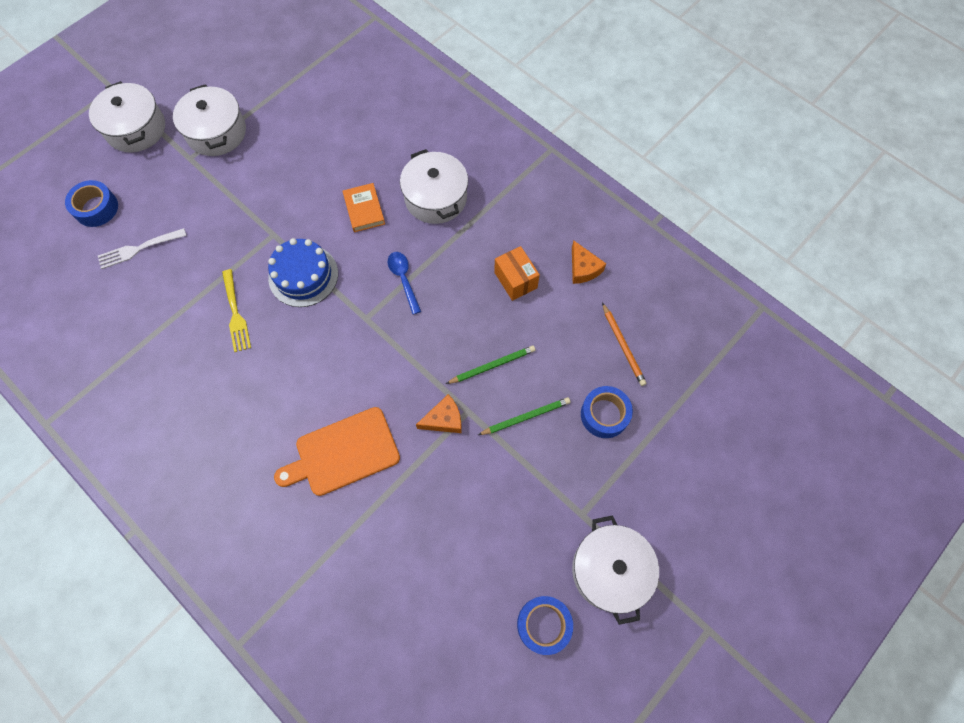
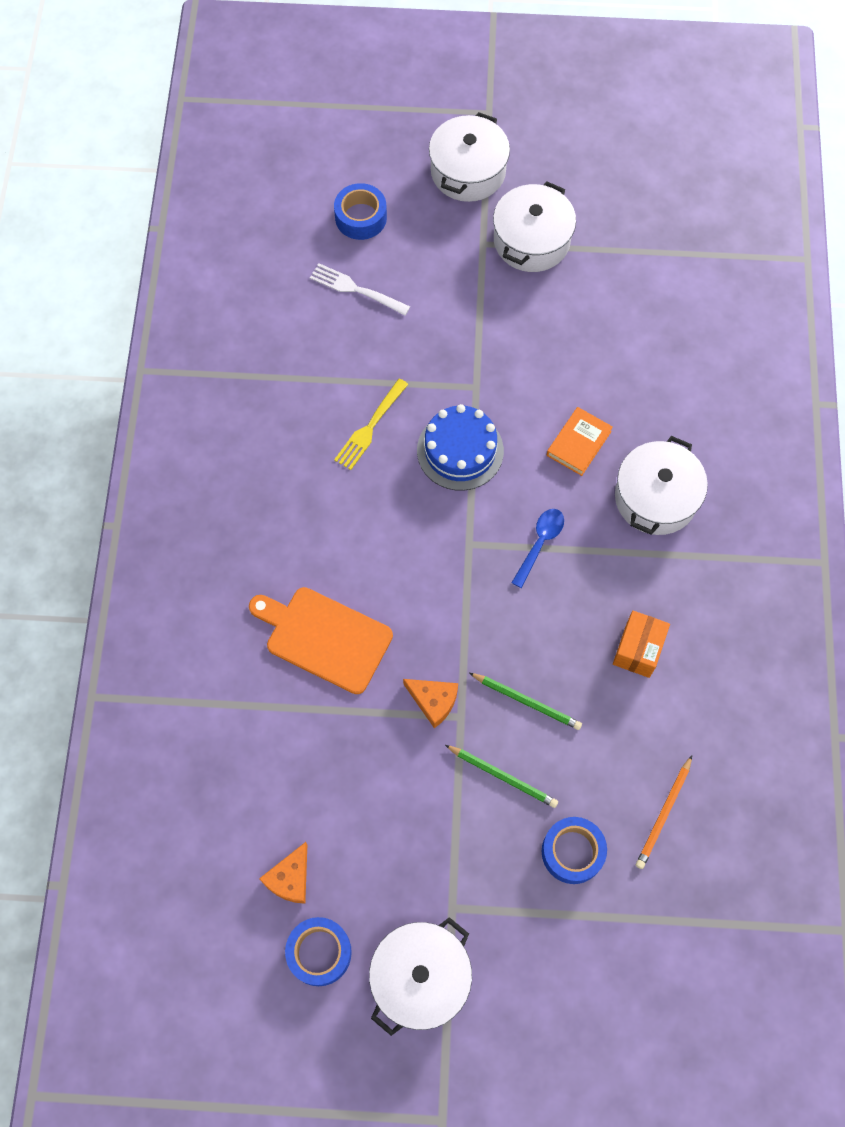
camera: 50 degrees right, 0 degrees up
(583, 268) = (714, 706): orange cheese -> orange cheese (290, 878)

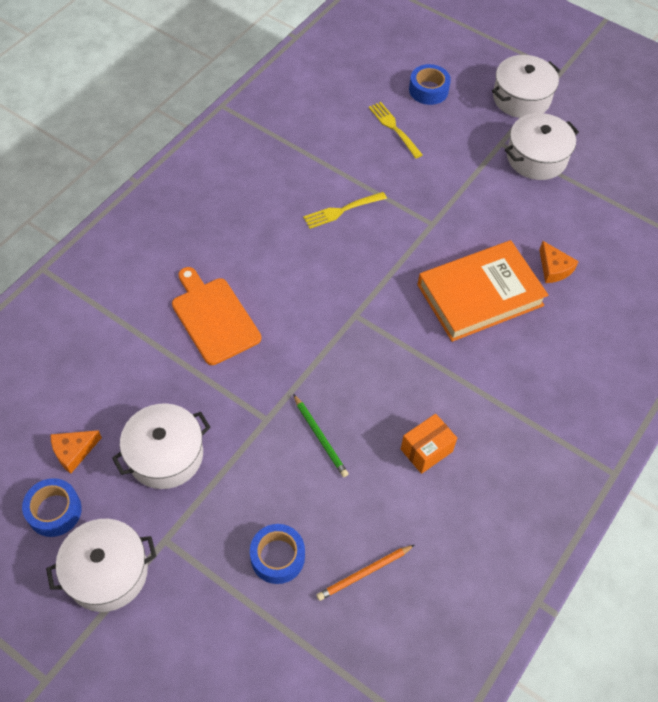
camera: 30 degrees right, 10 degrees down
(357, 289) = (394, 128): white fork -> yellow fork
(433, 701) = (255, 398): orange cheese -> orange cheese (554, 268)
(460, 450) = (392, 256): blue cake -> none
(503, 776) = (266, 475): green pencil -> none
(540, 543) = (405, 342): blue spoon -> none
(578, 443) = (480, 295): orange book -> orange book, size x2.17
(655, 498) = (512, 359): white pot -> white pot (165, 455)

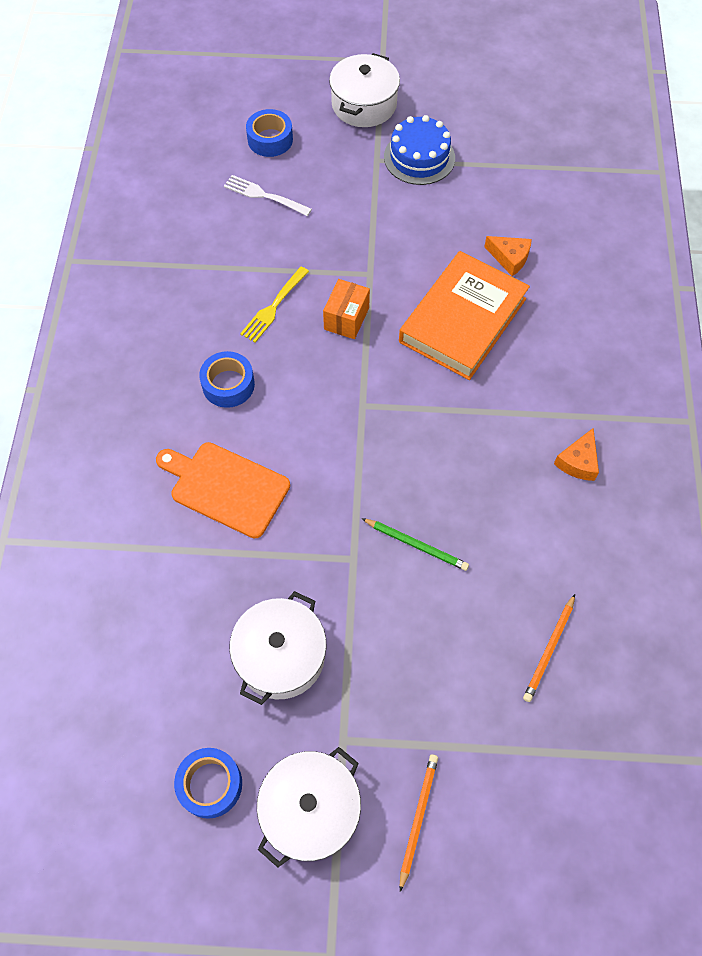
camera: 30 degrees left, 5 degrees up
(74, 451) = (184, 711): orange cheese -> orange cheese (578, 461)
(176, 628) = (418, 818): none -> orange pencil
(277, 557) = (461, 686): blue tape -> blue tape (228, 384)
(394, 128) = (265, 196): yellow fork -> white fork
(426, 450) = (520, 498): orange box -> orange box (346, 318)
(536, 158) = (419, 157): white pot -> blue cake

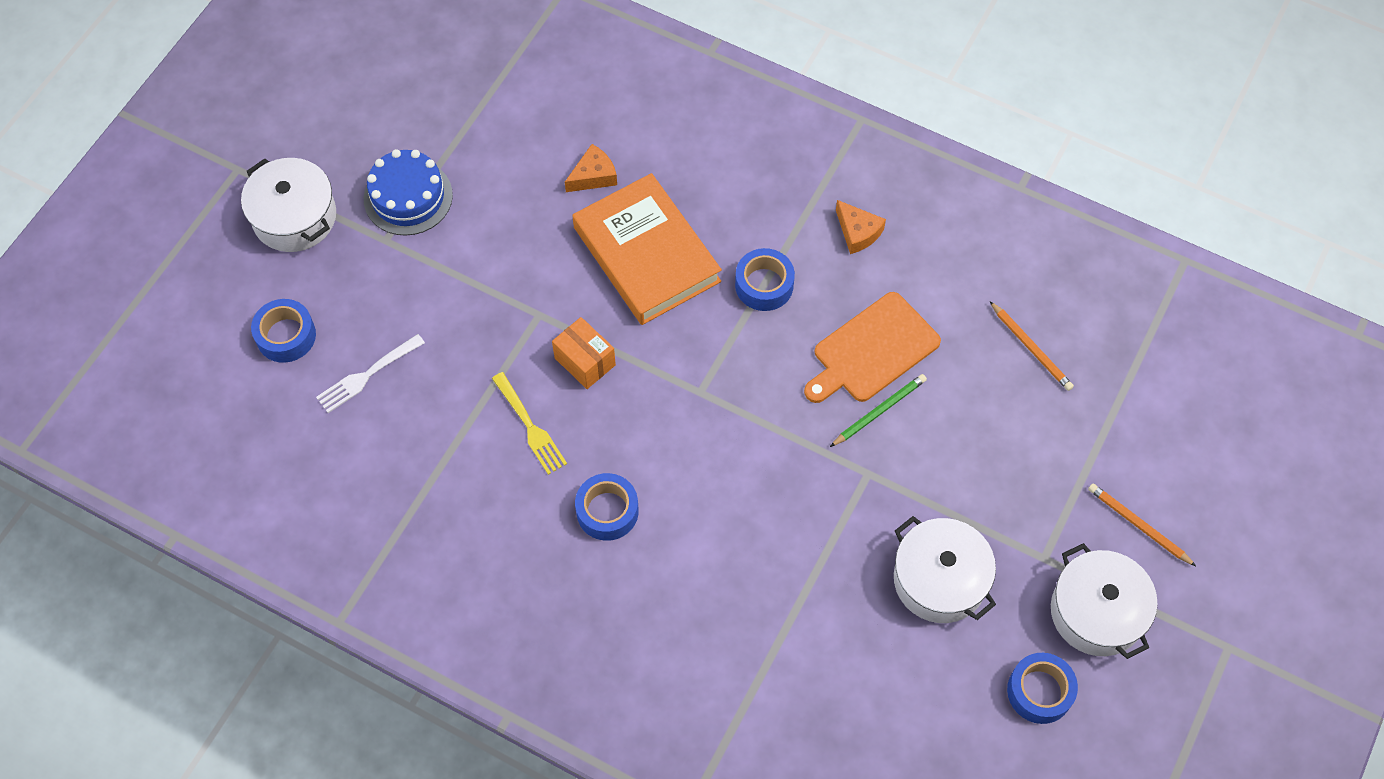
camera: 65 degrees left, 0 degrees up
(226, 488) = (733, 561): orange cutting board -> orange cutting board (872, 350)
(484, 412) = (764, 285): none -> blue tape

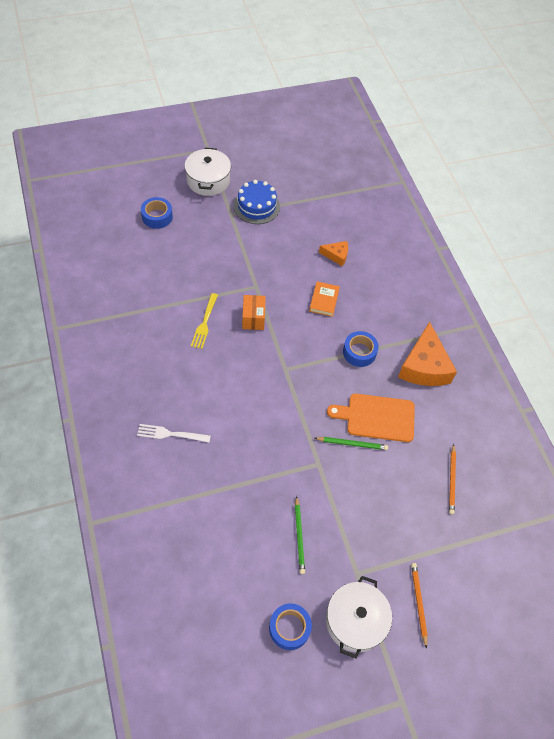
camera: 40 degrees right, 5 degrees down
(368, 374) = (169, 254): white fork -> white fork (171, 434)
(607, 511) = (196, 380): blue tape -> none
(646, 254) = (324, 300): orange book -> orange book, size x0.46
(858, 232) = (424, 366): orange cheese -> orange cheese, size x1.99
(939, 579) = (299, 536): white pot -> green pencil

